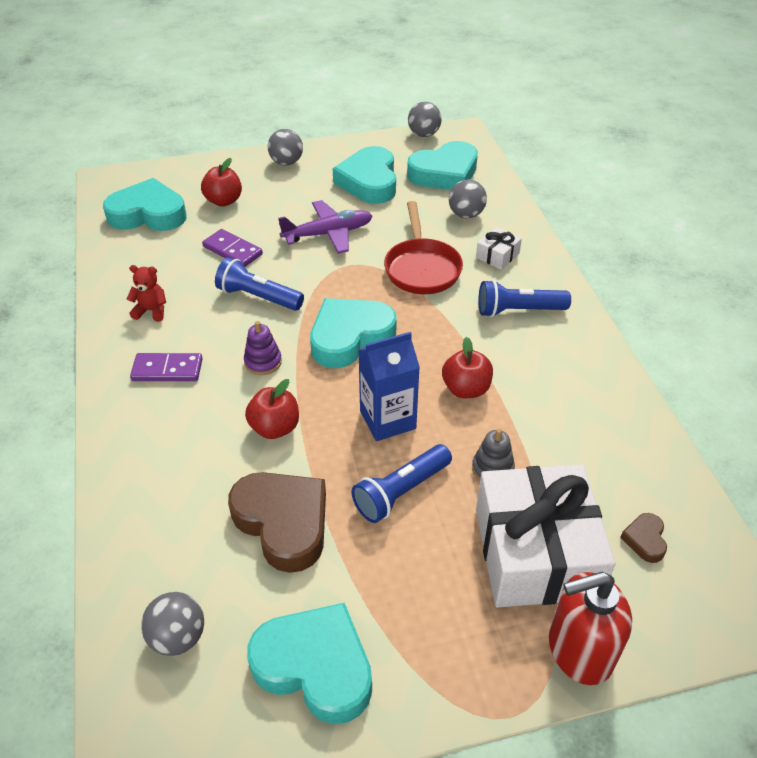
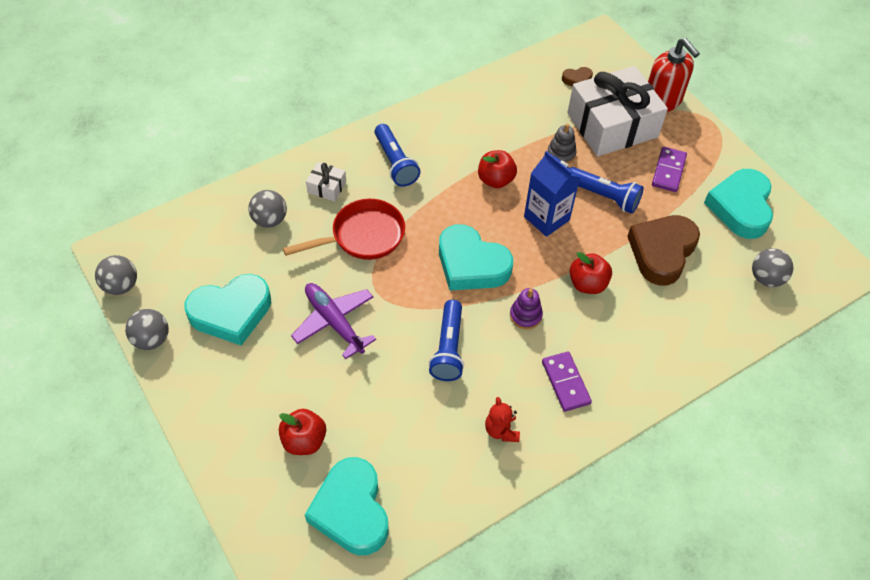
camera: 110 degrees left, 10 degrees up
(232, 250) = (388, 397): purple domino -> purple domino (668, 171)
(286, 162) = (209, 405): grey ball -> grey ball (152, 339)
(444, 173) = (200, 251): turquoise heart -> none

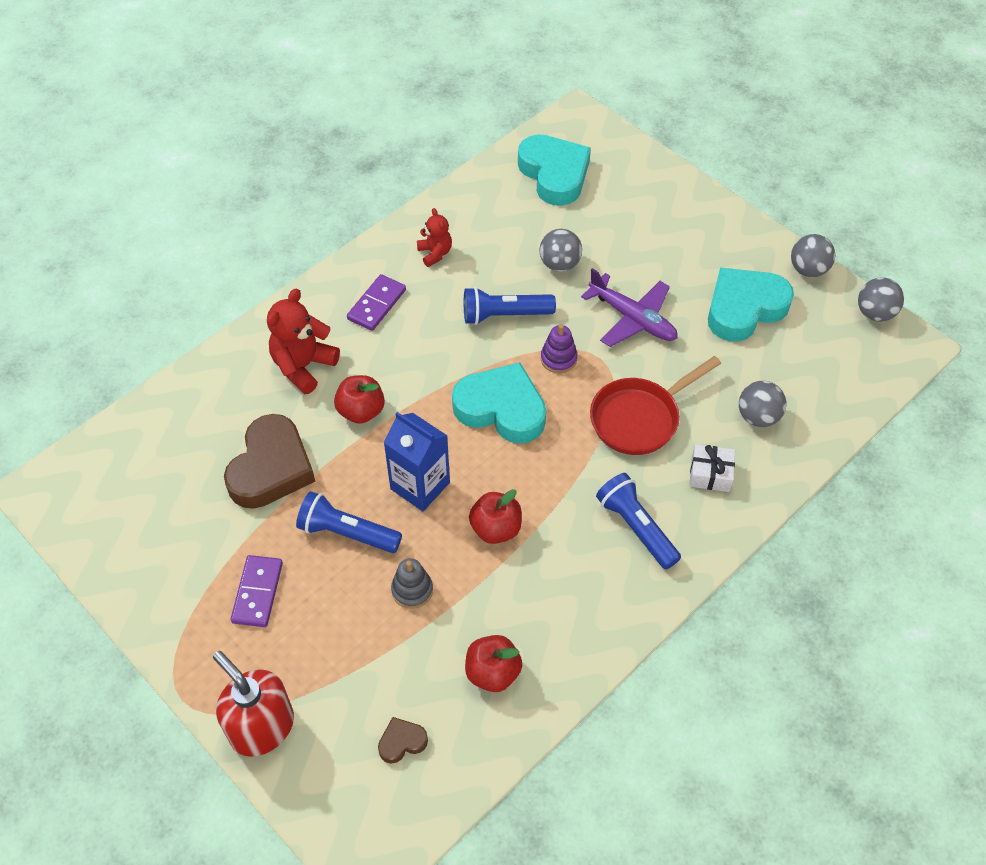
camera: 170 degrees right, 0 degrees up
(304, 441) = (617, 214): red apple -> red apple (492, 672)
(448, 348) = (504, 315): blue flashlight -> blue flashlight turned 90 degrees counterclockwise
(525, 316) = (428, 362): purple stacking toy -> purple stacking toy (558, 359)
(565, 382) = (377, 305): purple domino -> purple domino turned 60 degrees clockwise
(612, 125) = (341, 659): white gift -> none
(636, 333) = (303, 366): none -> red teddy bear
(740, 207) = (161, 553): turquoise heart -> none
(766, 278) = (143, 458): grey ball -> grey ball (559, 264)

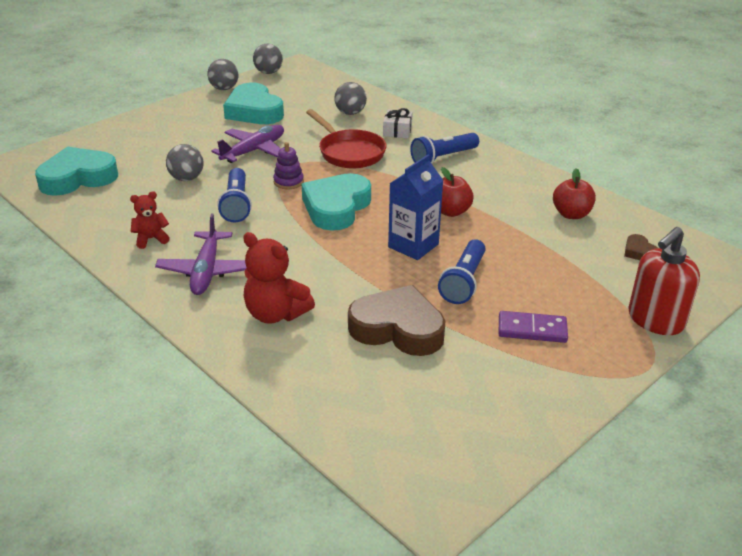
camera: 90 degrees left, 20 degrees down
(361, 411) = (333, 277): red apple -> none
(377, 305) = (206, 271): purple domino -> purple plane
(412, 590) = (512, 248): grey stacking toy -> none

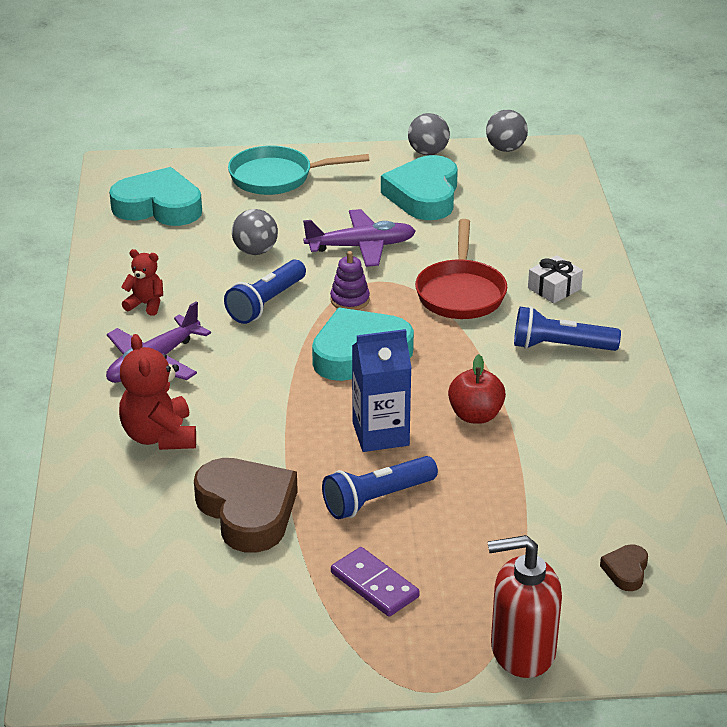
camera: 40 degrees right, 0 degrees up
(143, 133) = (277, 177): none -> turquoise pan
(350, 113) = (530, 242): grey ball -> none
(571, 214) = (612, 487): red apple -> none

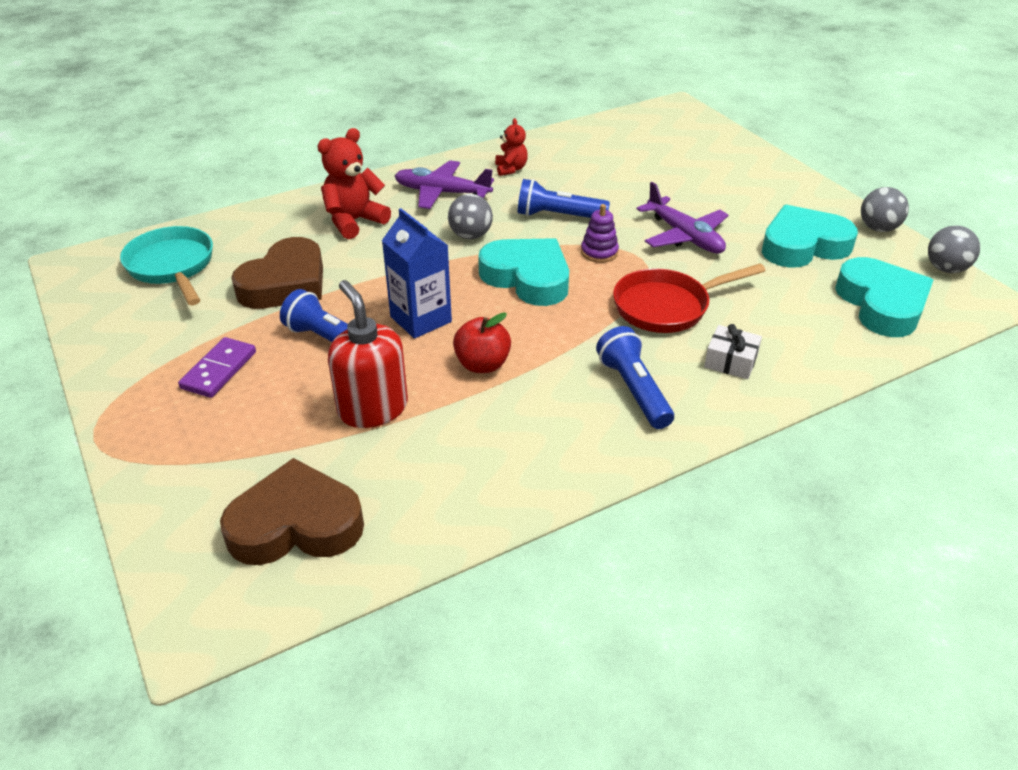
camera: 65 degrees right, 5 degrees up
(159, 206) = (642, 136): turquoise heart -> turquoise heart (881, 304)
(255, 251) = (625, 191): grey ball -> grey ball (470, 235)
(277, 177) = (742, 170): turquoise pan -> turquoise pan (172, 267)
(522, 650) = (157, 479): red soap dispenser -> red soap dispenser (372, 408)
(626, 571) = (296, 524): brown heart -> brown heart, size x2.26

